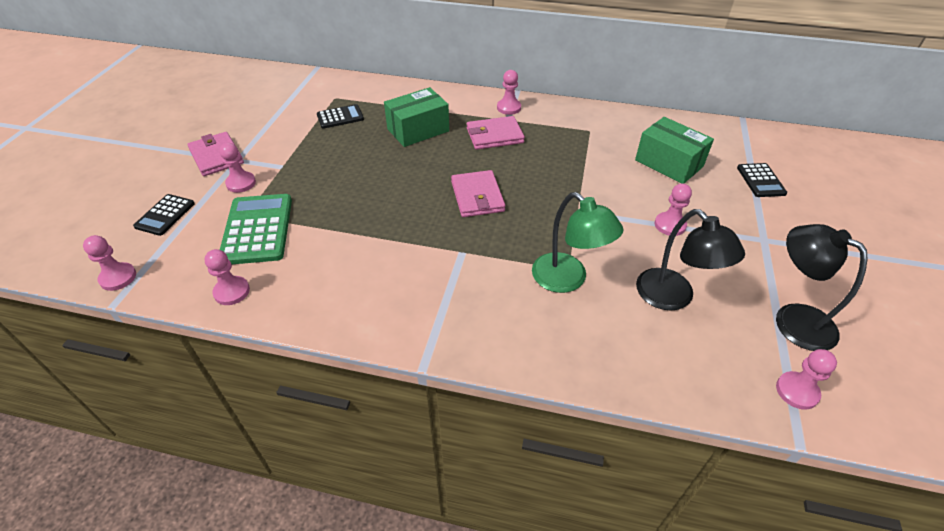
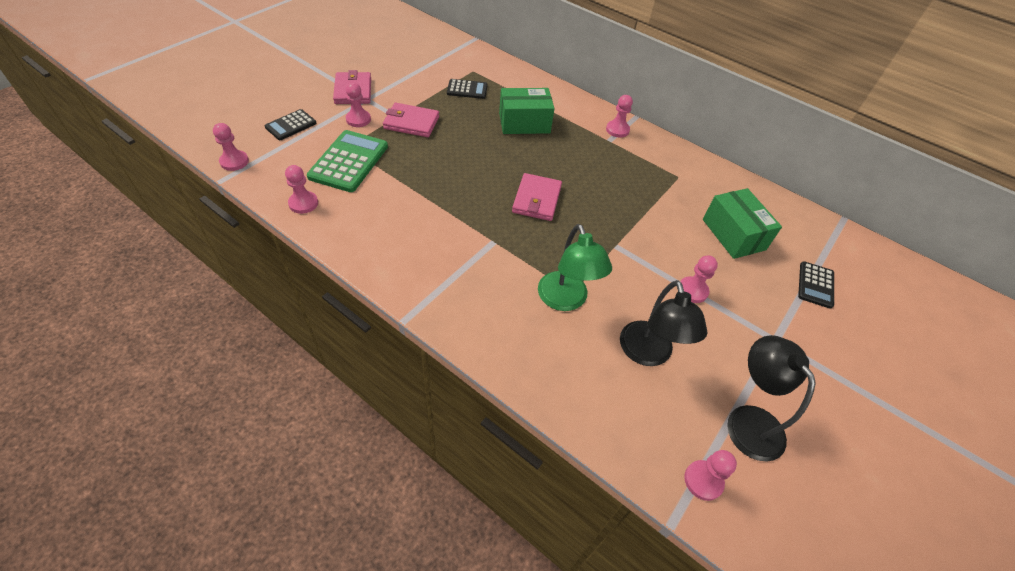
camera: 20 degrees right, 5 degrees up
(494, 136) = (587, 151): pink wallet -> pink wallet (411, 123)

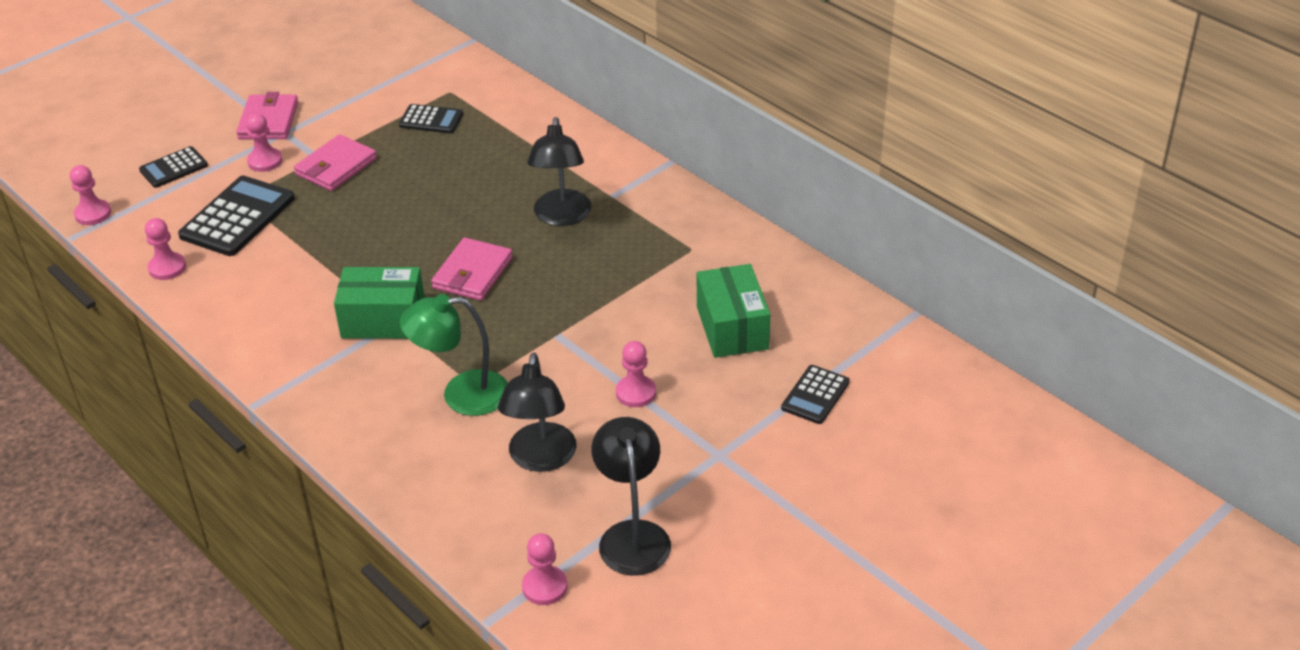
camera: 15 degrees right, 10 degrees down
(349, 161) = (237, 217): green calculator -> black calculator
(411, 123) = (336, 167): pink wallet -> pink wallet turned 75 degrees counterclockwise
(524, 123) = (496, 169): green box -> green box (383, 320)
(566, 300) = (461, 394): green lamp -> green lamp turned 90 degrees clockwise
(582, 156) = (561, 216): none -> black lamp
(617, 130) = (631, 181): pink pawn -> none

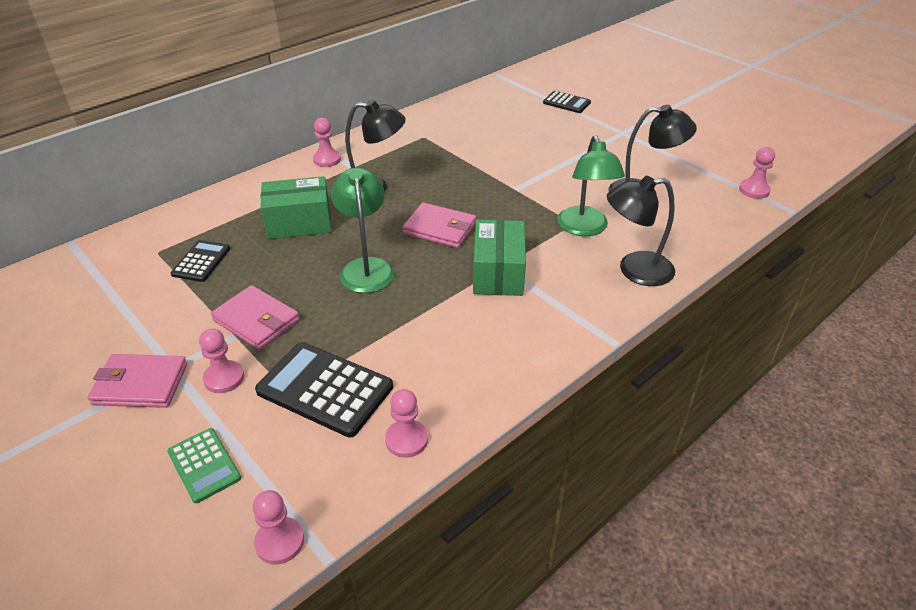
camera: 90 degrees left, 0 degrees up
(174, 168) = (204, 465): black calculator -> green calculator
(406, 225) = (366, 267): none -> green lamp
(632, 535) = (699, 160): black lamp -> black lamp (635, 270)
(636, 393) = (572, 158): pink pawn -> pink pawn (327, 160)
(732, 328) = (507, 125): green box -> green box (299, 223)

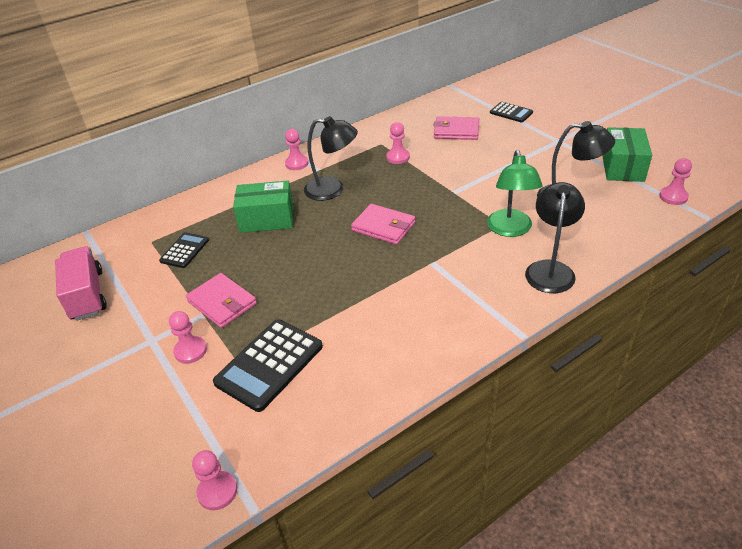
camera: 10 degrees right, 0 degrees up
(81, 318) = (87, 295): none -> pink truck
(140, 384) = (125, 352): pink wallet -> pink wallet (456, 131)
(204, 465) = (166, 423): green calculator -> none
(325, 389) = (269, 364): black calculator -> black calculator turned 90 degrees counterclockwise
(366, 267) = (317, 260): green lamp -> none
(406, 440) = (330, 412): pink pawn -> pink pawn (398, 157)
(498, 273) = (428, 268): green box -> green box (622, 167)
(635, 270) = (550, 269): black lamp -> black lamp turned 105 degrees clockwise

